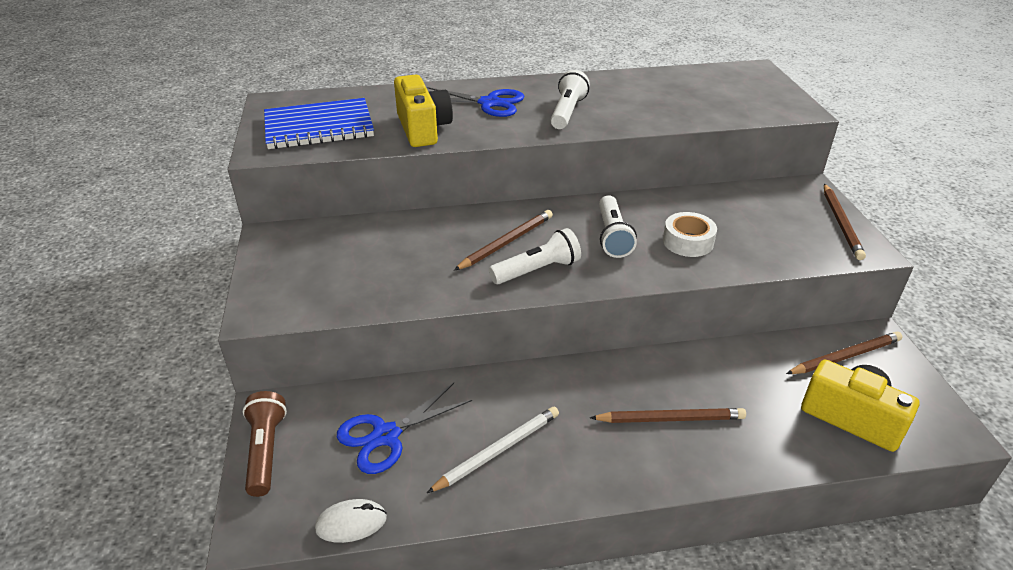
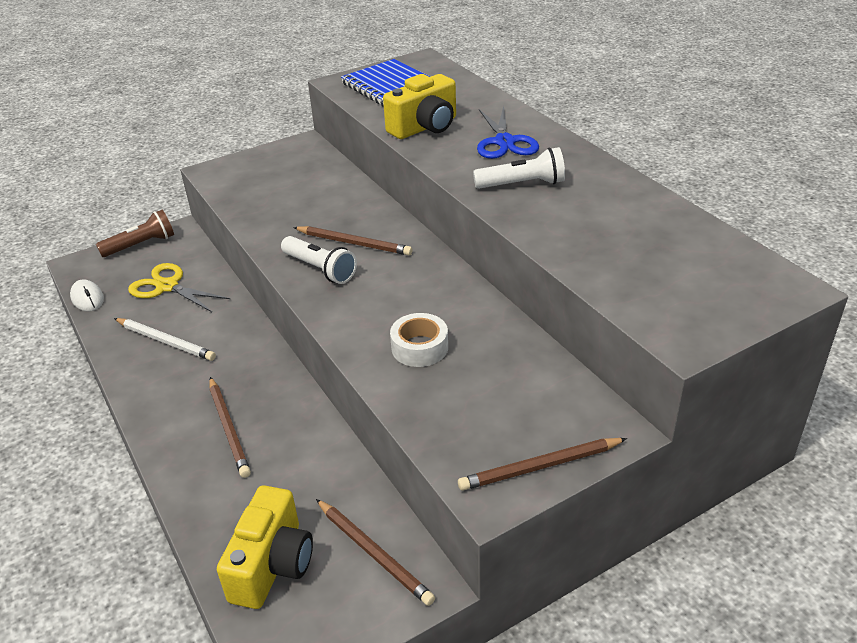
camera: 70 degrees right, 0 degrees up
(386, 435) = (167, 286): blue scissors -> yellow scissors
(612, 236) = (400, 298): white flashlight -> none

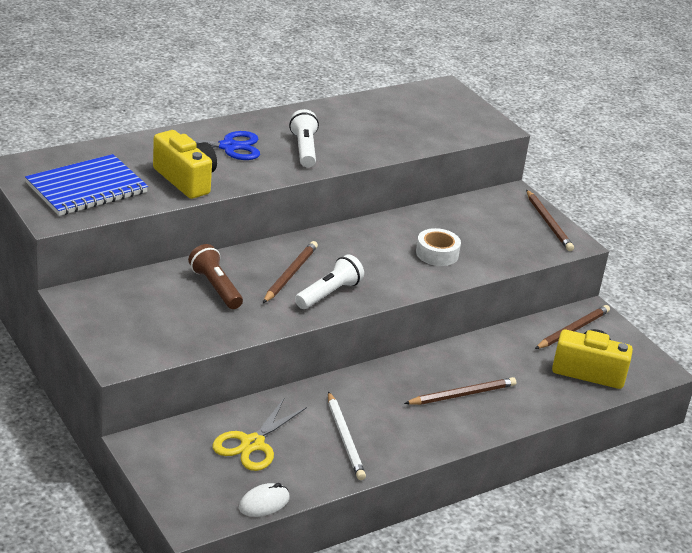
camera: 95 degrees left, 5 degrees down
(141, 245) = (162, 472): brown flashlight -> brown flashlight (216, 287)
(166, 341) = (345, 438): white pencil -> white pencil turned 135 degrees clockwise

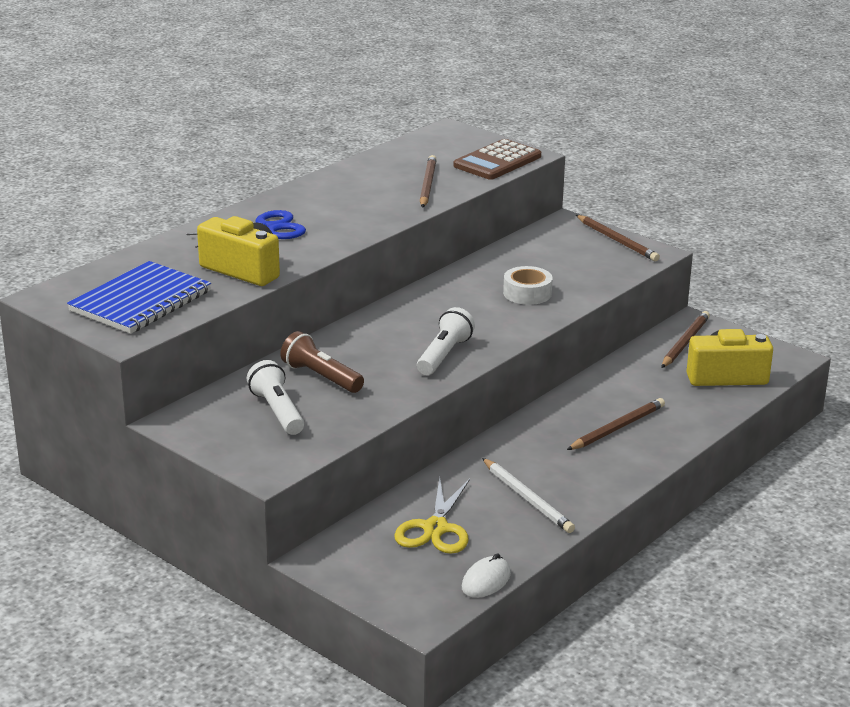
camera: 15 degrees left, 5 degrees down
(290, 274) = (390, 346): brown pencil -> brown pencil (427, 185)
(304, 149) = (347, 215): white flashlight -> white flashlight (277, 411)
(466, 127) = (497, 161): none -> brown calculator

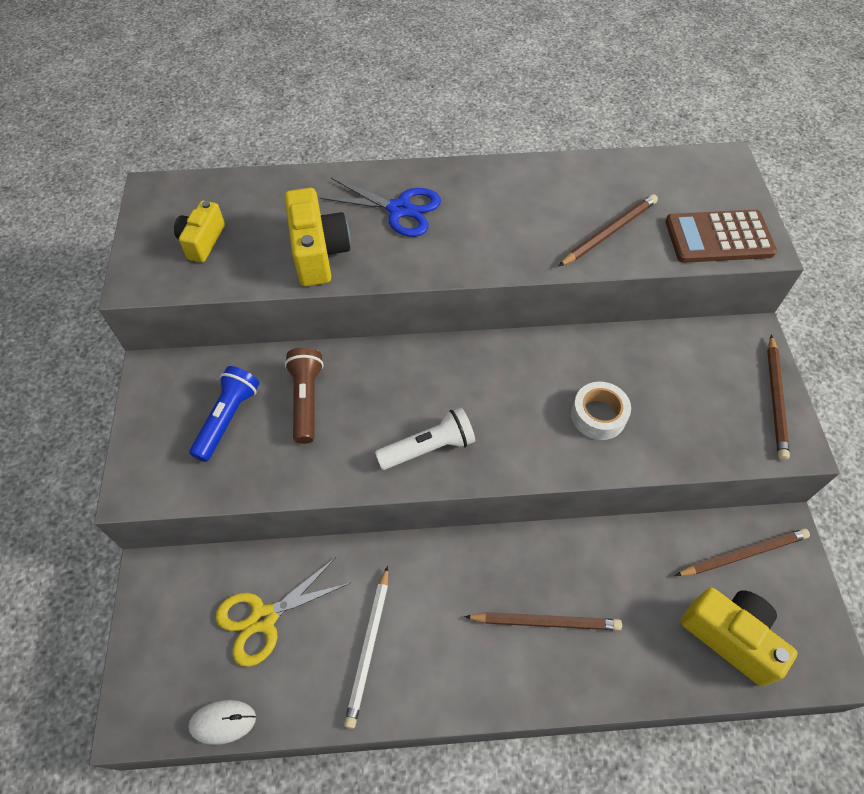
camera: 45 degrees right, 30 degrees up
(140, 301) = (202, 241): blue notebook -> yellow camera
(277, 411) = (227, 419): white flashlight -> blue flashlight

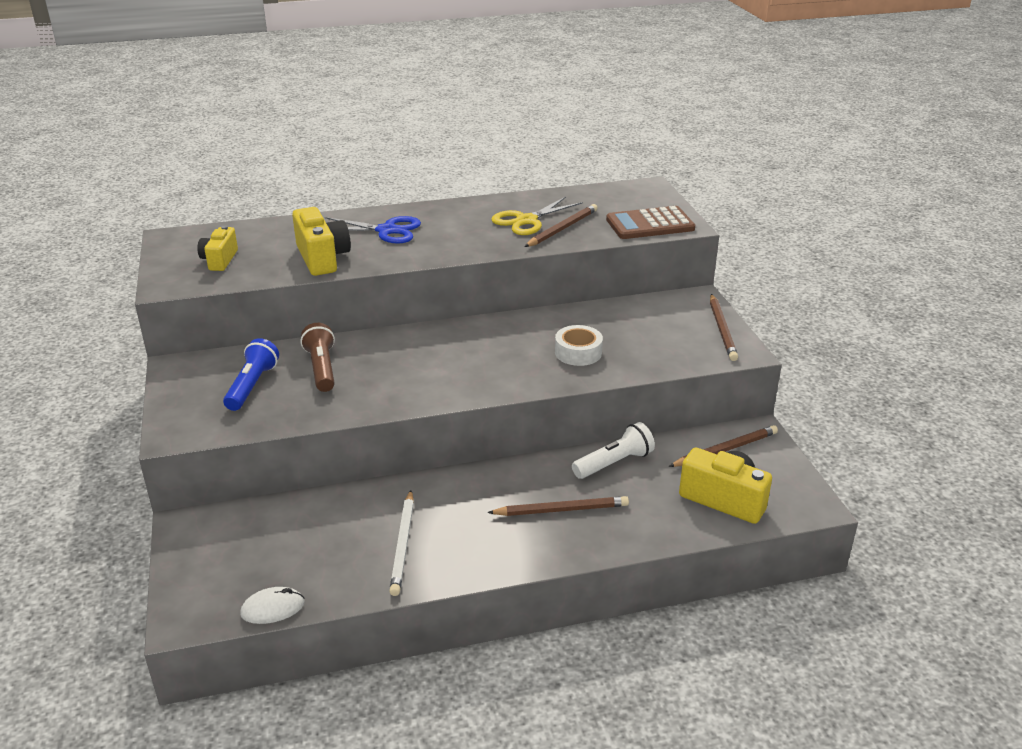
camera: 10 degrees left, 25 degrees down
(264, 618) = (300, 539): yellow scissors -> yellow scissors (526, 220)
(428, 448) = (436, 384): white flashlight -> white flashlight (614, 463)

